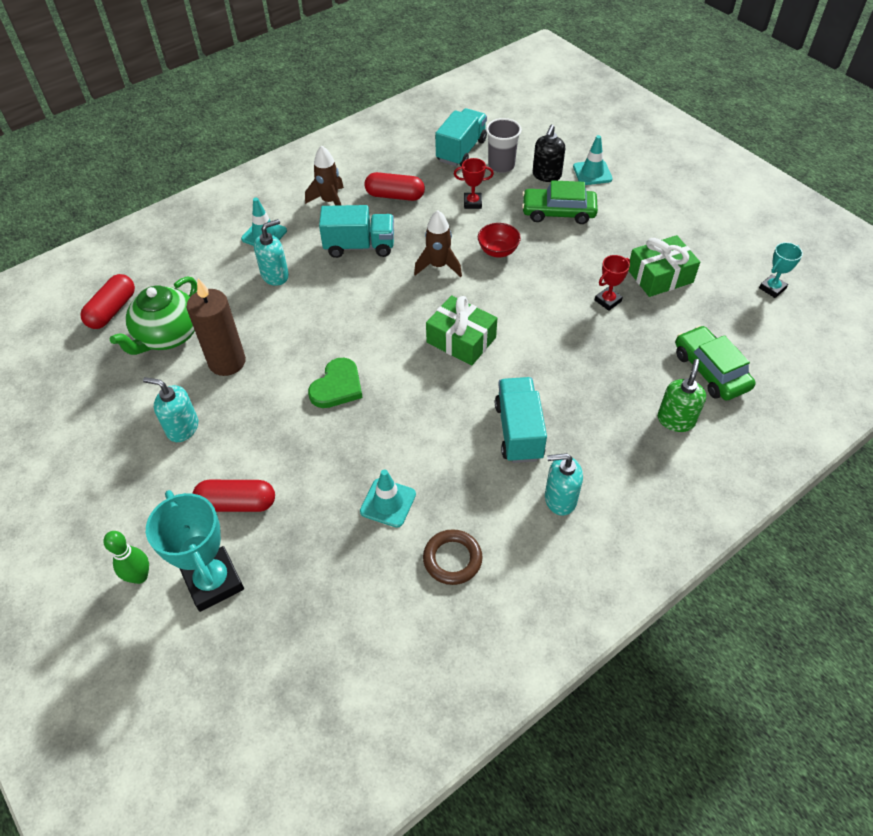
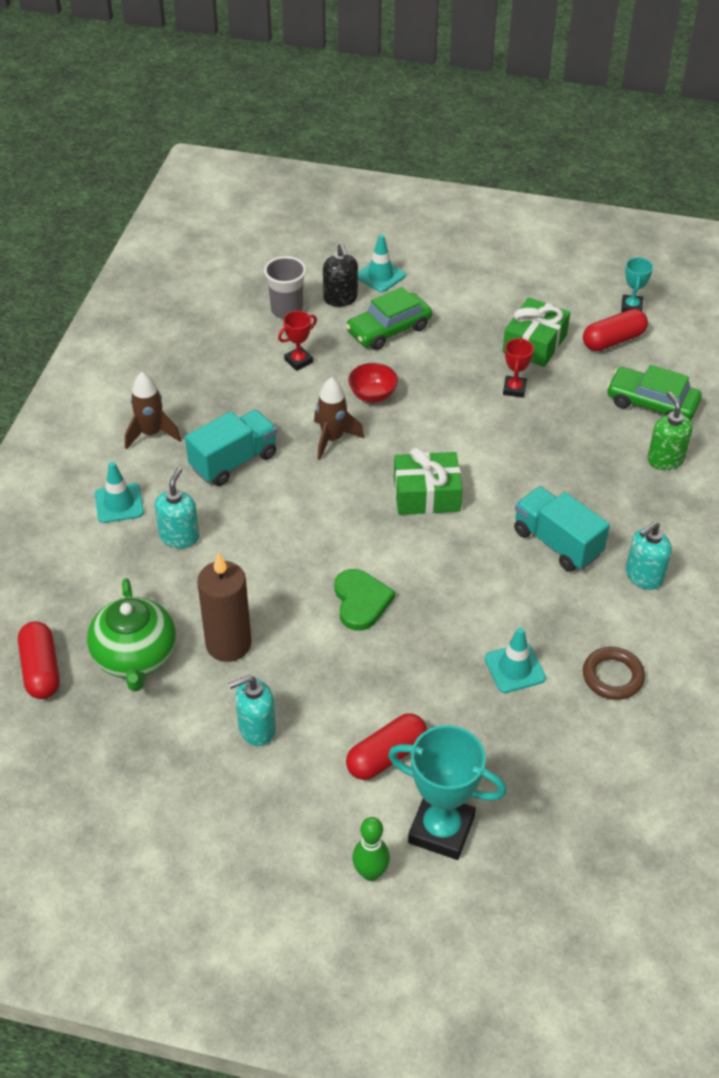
camera: 40 degrees left, 5 degrees down
(395, 196) = (213, 393): red capsule -> red capsule (613, 340)
(461, 150) = (230, 314): turquoise truck -> none

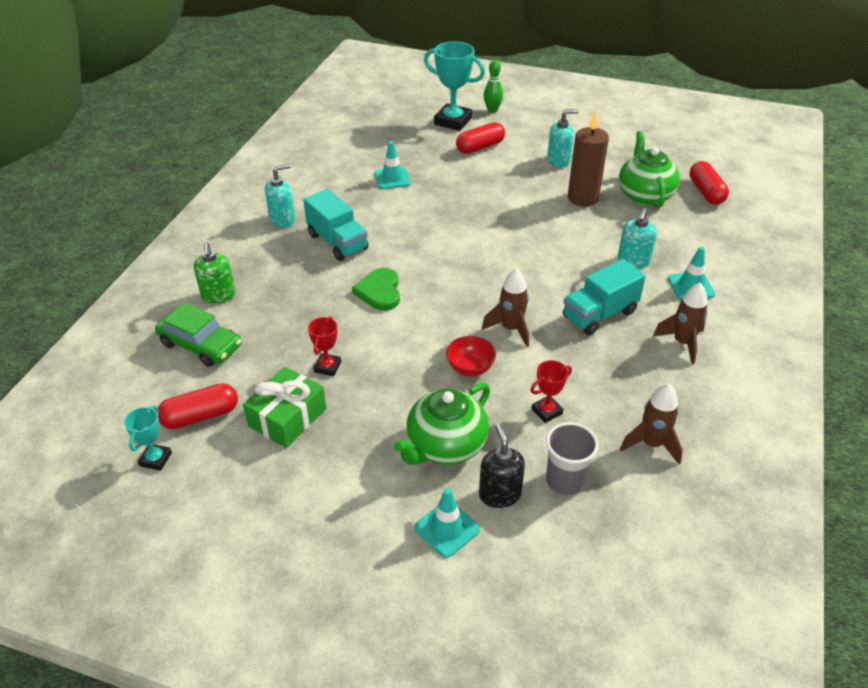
camera: 175 degrees left, 5 degrees down
(207, 340) = (651, 444): none -> brown rocket
(361, 601) = (491, 216): green heart -> green heart (379, 291)
(388, 329) = (445, 446): green car -> green teapot
(426, 494) = (432, 280): green gift -> none
(612, 676) = (331, 172): brown ring -> none

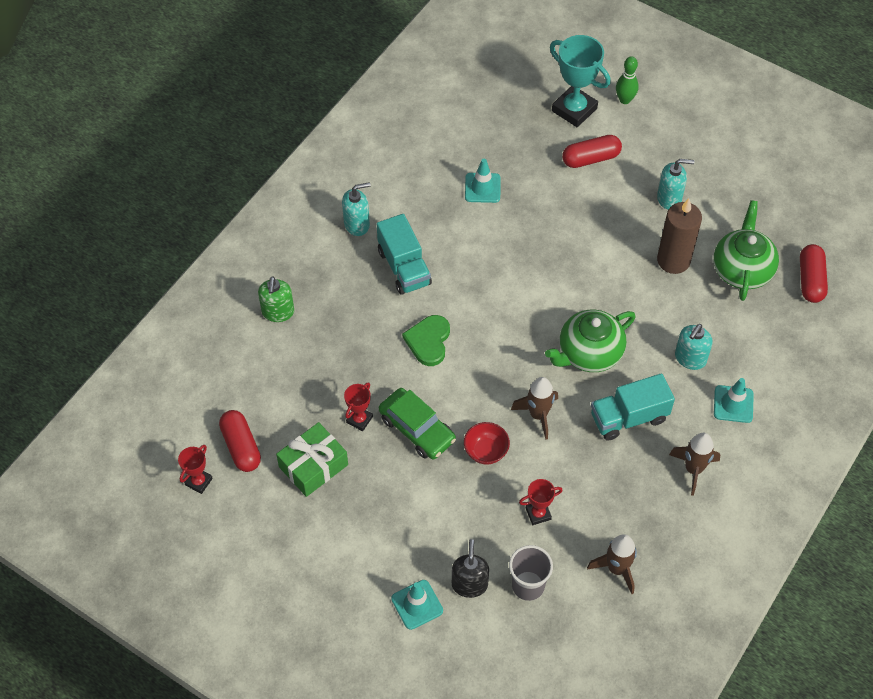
camera: 15 degrees right, 15 degrees up
(155, 459) = (199, 481): turquoise trophy -> red trophy
(200, 345) = (253, 368): green car -> green car (417, 429)
(200, 416) = (241, 447): red capsule -> red capsule turned 75 degrees clockwise
(445, 446) = (439, 527): green teapot -> green teapot (589, 353)

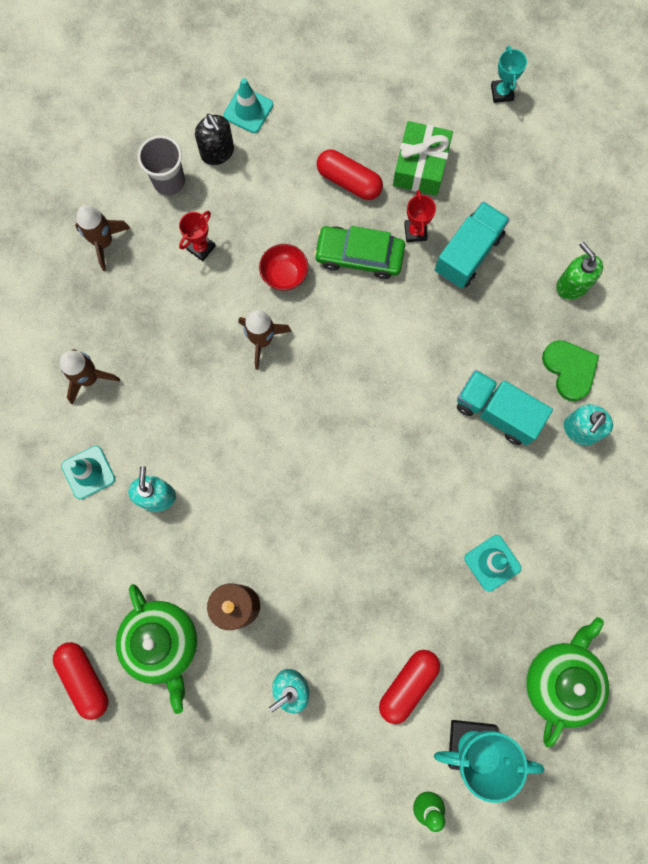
camera: 145 degrees right, 20 degrees up
(199, 481) = (501, 93): red trophy -> turquoise trophy
(241, 447) = (494, 143): red capsule -> red capsule (349, 181)
(428, 341) = (413, 348): green heart -> green heart (569, 369)
(589, 353) = (257, 436): green teapot -> green teapot (560, 679)
(628, 417) = (178, 392): turquoise truck -> turquoise truck (468, 253)

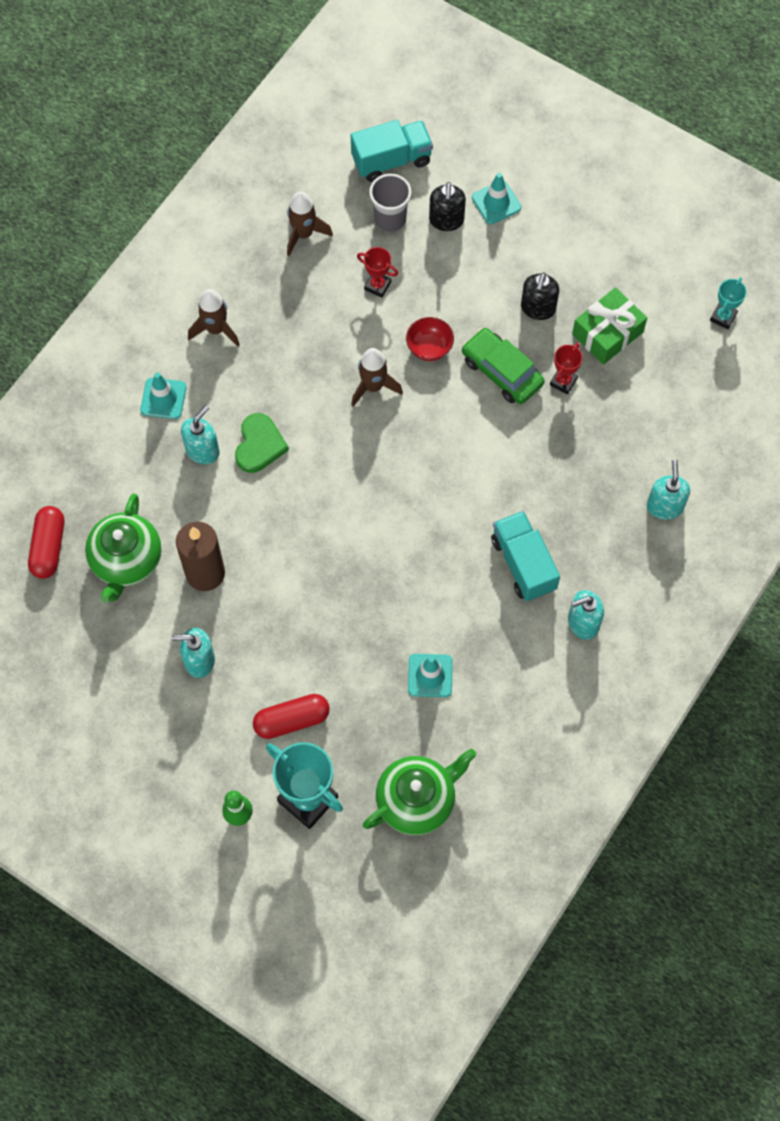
camera: 35 degrees right, 10 degrees down
(201, 248) = (377, 285): red trophy -> red trophy turned 45 degrees clockwise
(349, 181) = (538, 308): red capsule -> black soap dispenser
(468, 253) = (595, 426): turquoise truck -> turquoise truck (391, 160)
(569, 369) = (610, 570): green heart -> green heart (259, 445)
(572, 285) = (664, 506): green soap dispenser -> turquoise soap dispenser

